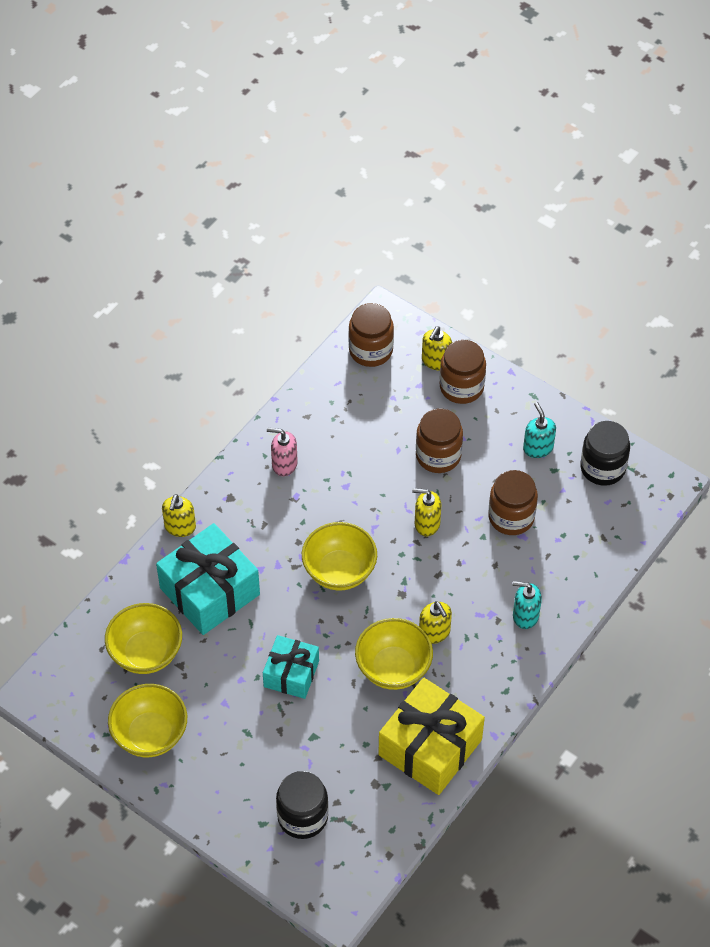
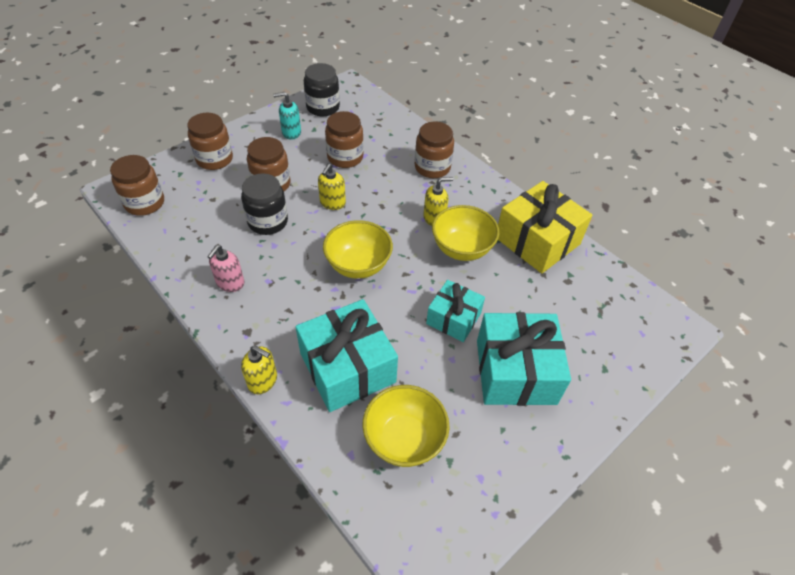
camera: 80 degrees left, 5 degrees down
(150, 734) = (502, 451): yellow bowl -> none
(239, 739) = (515, 371): none -> turquoise gift
(302, 817) = (598, 337): black jar -> black jar (268, 222)
(436, 361) = (181, 168): yellow soap dispenser -> none
(525, 615) = (432, 167): turquoise soap dispenser -> brown jar

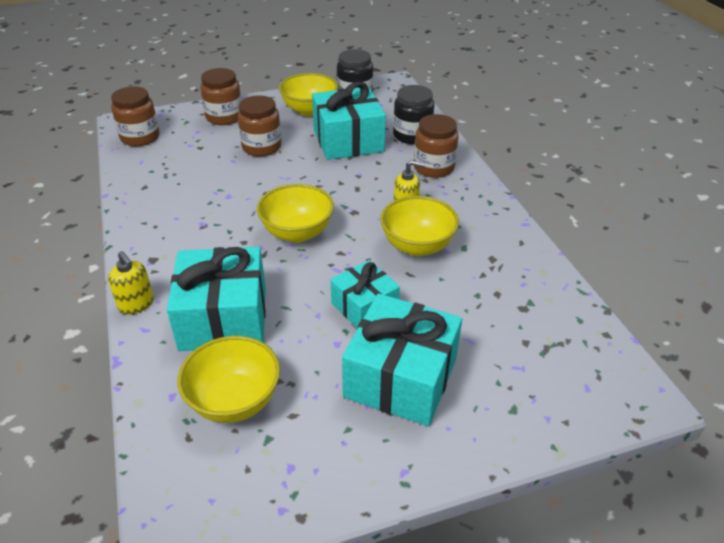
camera: 25 degrees right, 10 degrees down
(230, 283) = (166, 216): pink soap dispenser -> none
(268, 222) = (236, 176): black jar -> black jar (412, 135)
(291, 132) = (309, 110): turquoise soap dispenser -> yellow bowl
(332, 203) = (309, 175): yellow soap dispenser -> none
(345, 157) = (348, 140): brown jar -> turquoise gift
(537, 241) = (510, 260): yellow gift -> none

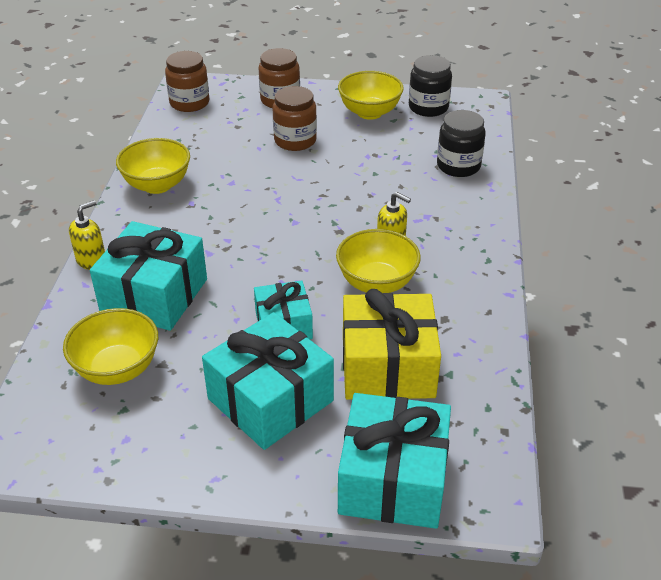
camera: 25 degrees right, 0 degrees up
(136, 304) = (91, 260): yellow soap dispenser -> yellow soap dispenser turned 120 degrees counterclockwise
(297, 233) = (270, 236): yellow bowl -> yellow bowl (157, 185)
(348, 140) = (386, 155): turquoise gift -> turquoise gift (393, 480)
(433, 167) = (455, 207): brown jar -> none
(478, 313) = (387, 366): none -> yellow gift

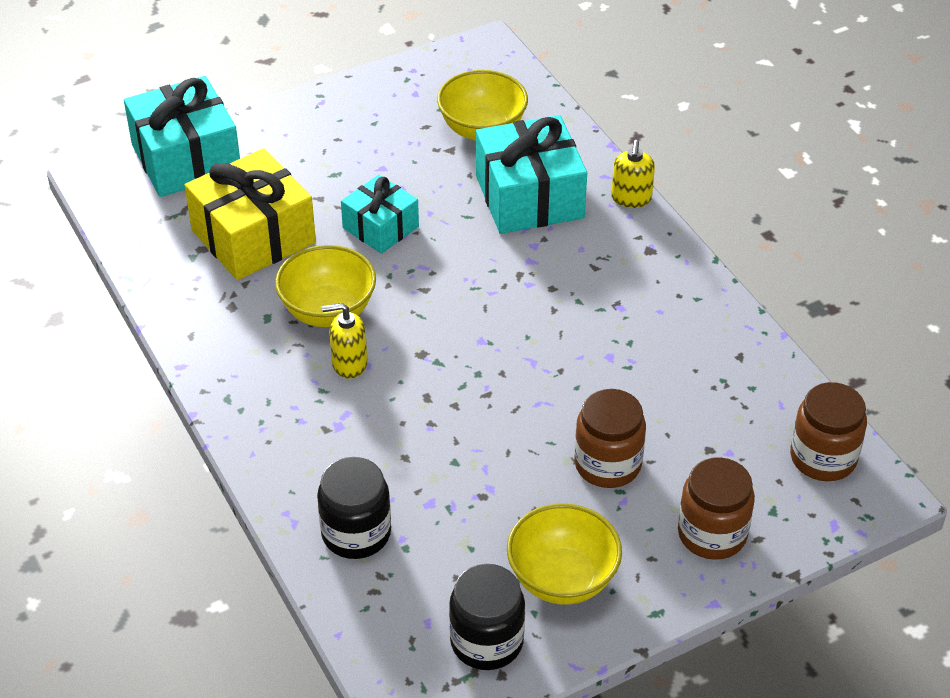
camera: 145 degrees right, 5 degrees up
(157, 185) = (686, 309): yellow bowl -> none
(270, 400) = (332, 166): turquoise gift -> none

